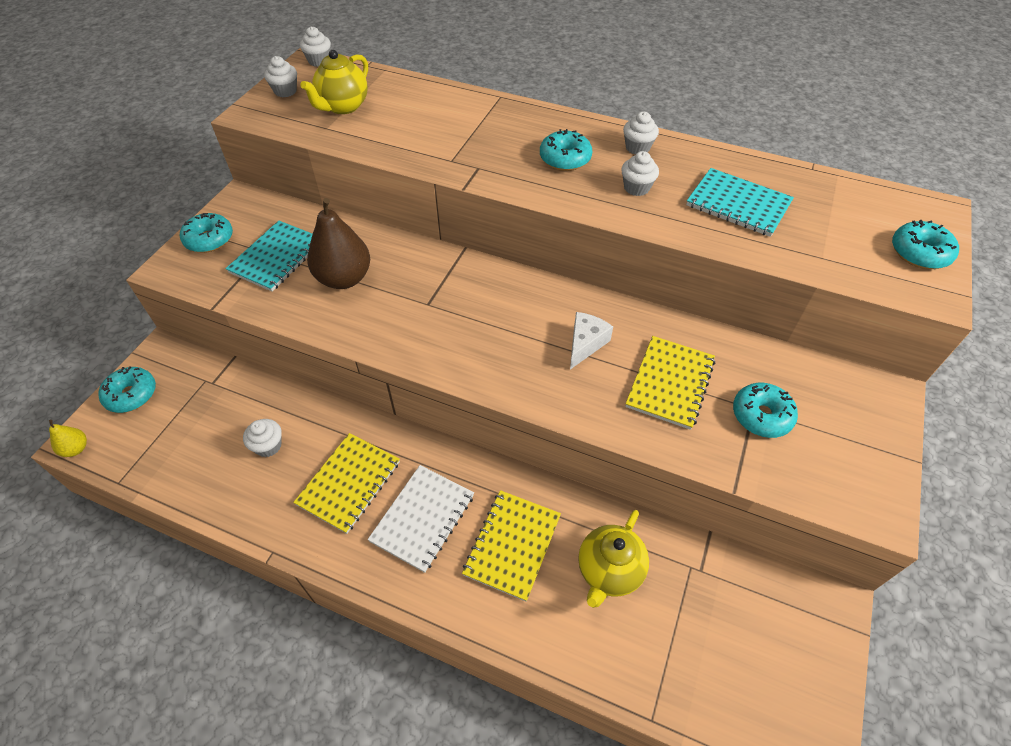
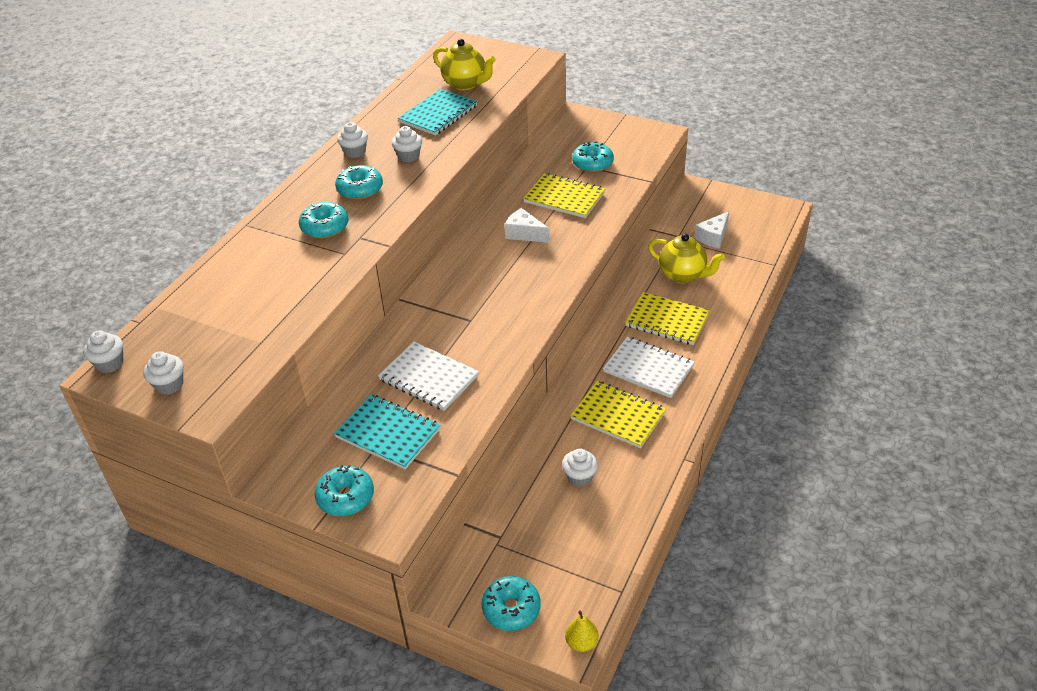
camera: 85 degrees left, 10 degrees down
(343, 106) = (222, 333): yellow teapot -> yellow teapot (465, 84)
(344, 278) = (429, 378): brown pear -> white notebook
(707, 623) = (713, 237): none -> white cheese
(919, 253) = (499, 56): turquoise donut -> turquoise donut (325, 227)

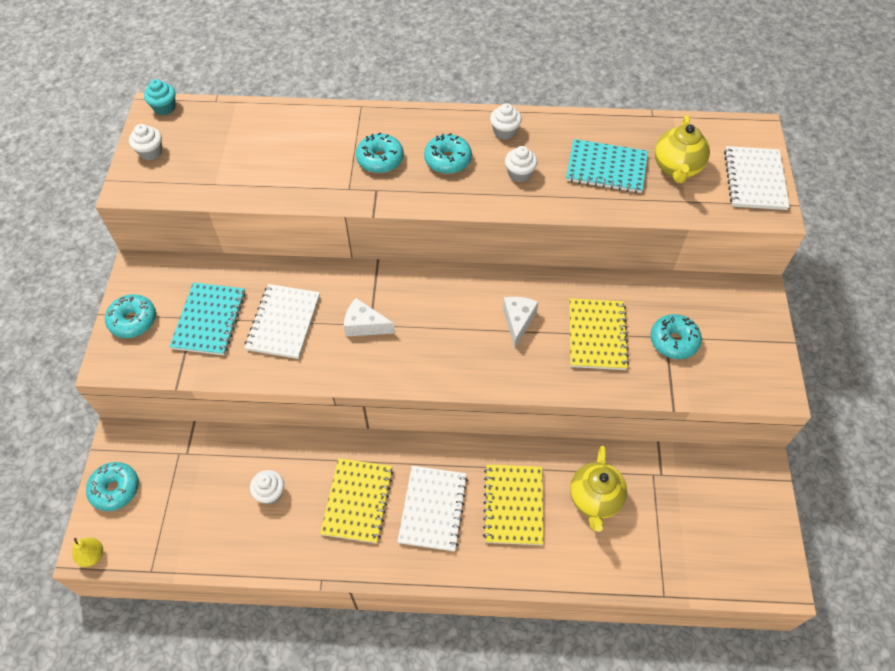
camera: 65 degrees right, 15 degrees up
(110, 363) = (164, 107): white cupcake -> turquoise cupcake
(503, 57) = (755, 180): none -> white notebook
(713, 237) = (679, 513): white cheese -> white cheese (364, 325)

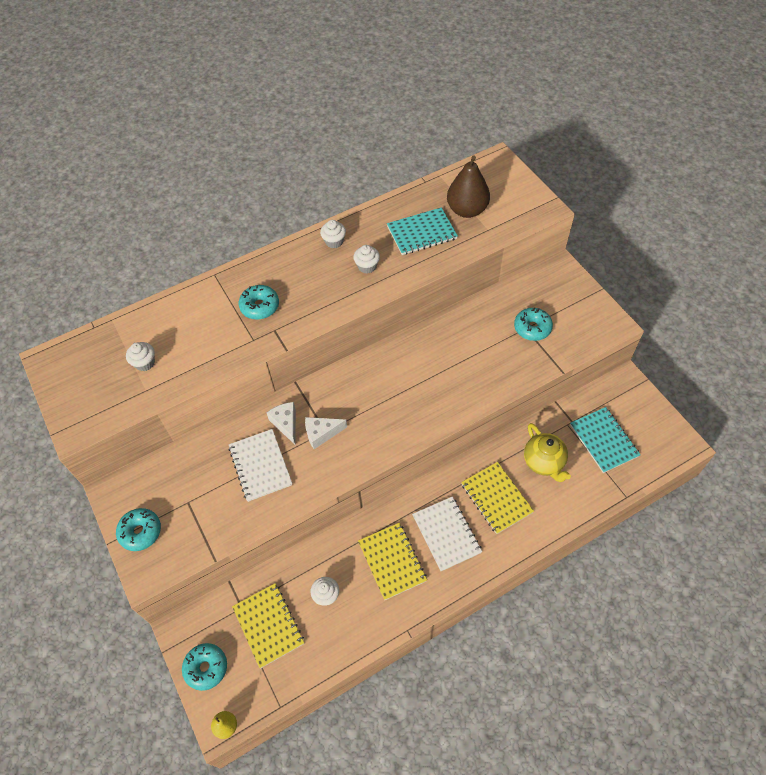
camera: 30 degrees left, 0 degrees up
(151, 152) = (72, 393): white cupcake -> white cupcake (145, 363)
(164, 107) = (54, 353): turquoise cupcake -> none
(209, 320) = (201, 496): turquoise notebook -> turquoise notebook (603, 440)
(448, 160) = (309, 282): turquoise donut -> none
(518, 321) = (425, 371): white cheese -> white cheese (286, 424)
(597, 335) = (482, 351): yellow notebook -> yellow notebook (268, 625)
(676, 168) = (467, 210): yellow teapot -> brown pear
(755, 180) = (520, 193): white notebook -> none

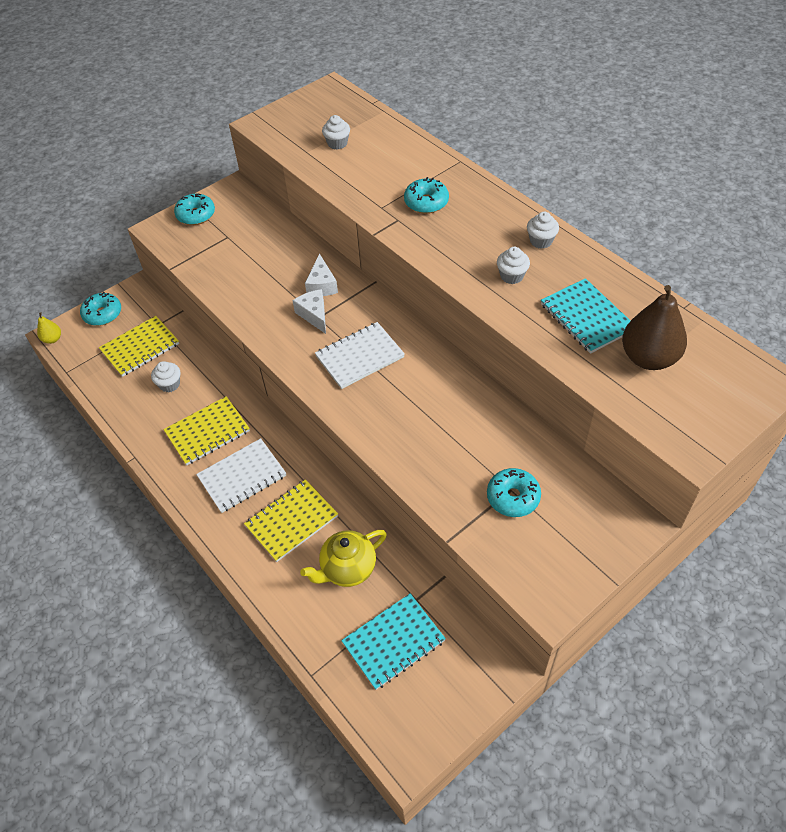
camera: 80 degrees right, 5 degrees down
(260, 466) = (270, 277): white notebook -> white notebook (360, 357)
(286, 424) = (322, 285): white cheese -> white cheese turned 120 degrees clockwise

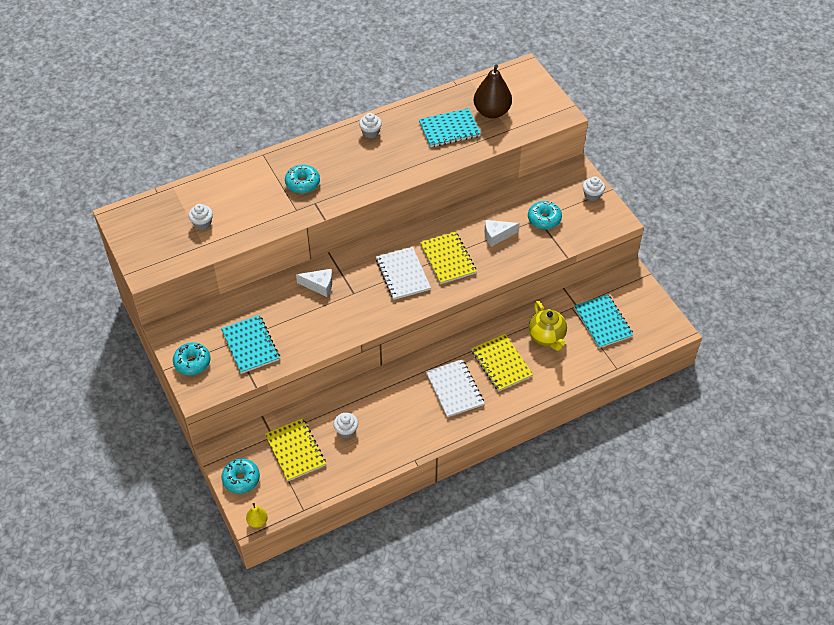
camera: 80 degrees left, 0 degrees up
(207, 432) = (405, 408): yellow notebook -> yellow notebook (448, 259)
(225, 251) = (250, 345): none -> turquoise notebook
(314, 315) = (350, 295): white cheese -> white cheese (497, 235)
(511, 276) = (398, 155): white cupcake -> white cupcake (592, 195)

